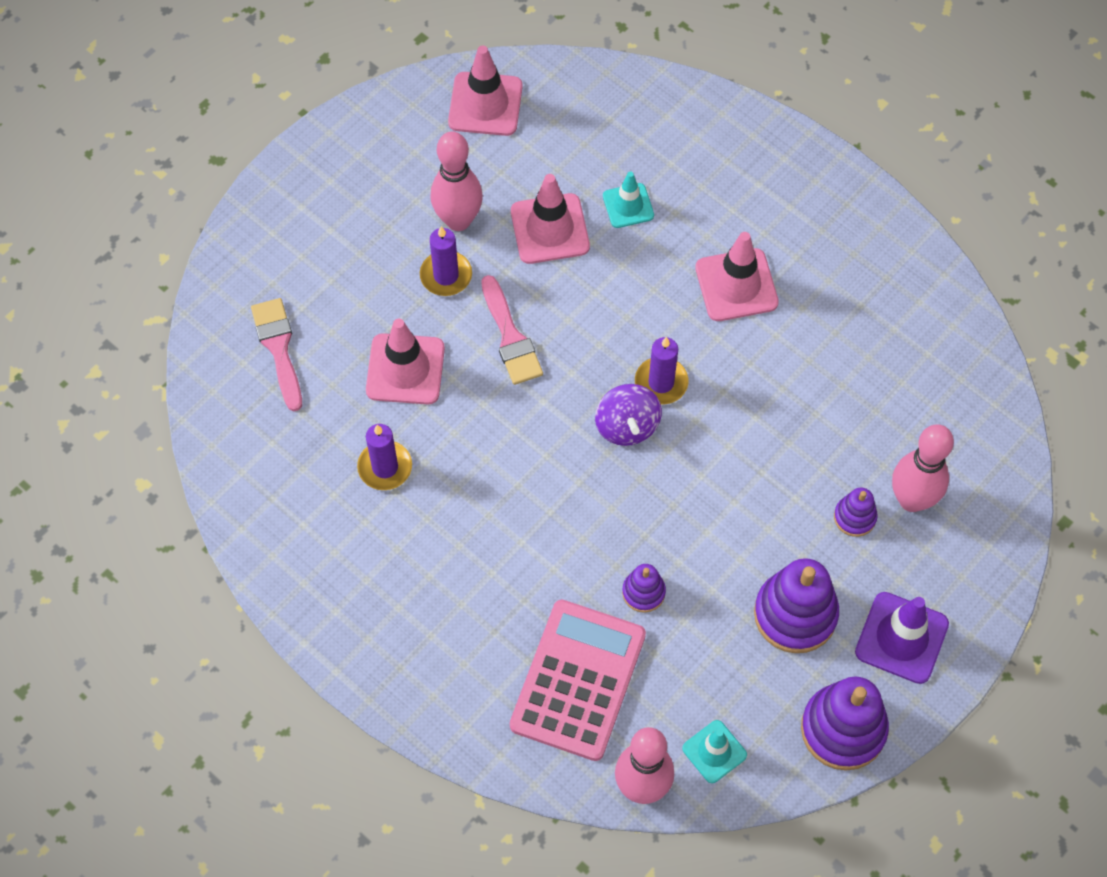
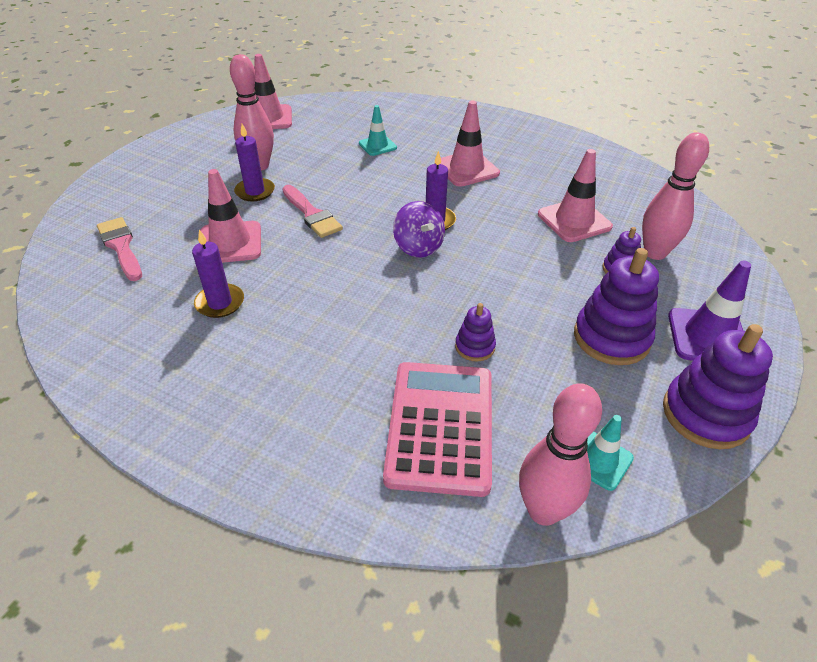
camera: 15 degrees left, 20 degrees down
(550, 229) = (326, 161): pink traffic cone -> pink traffic cone (574, 220)

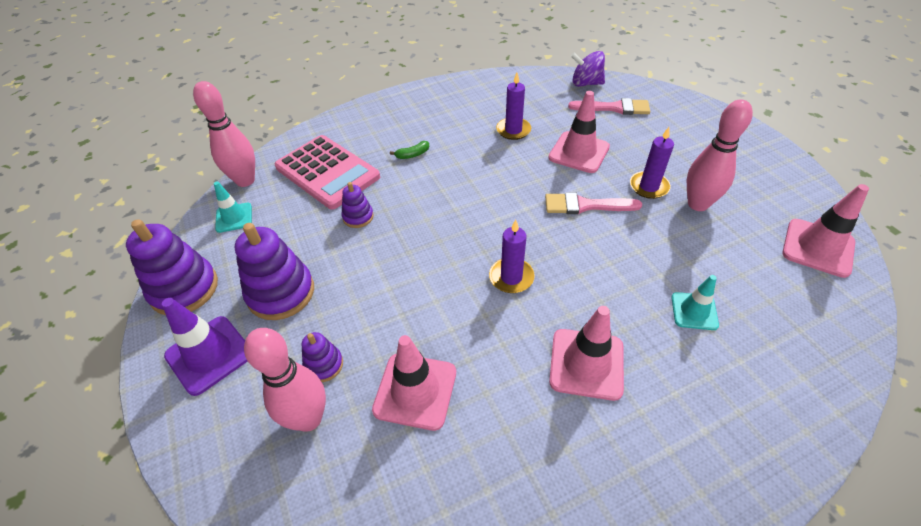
camera: 130 degrees right, 5 degrees up
(336, 364) = (413, 154): none -> green banana
(418, 247) = (484, 246): purple spinning top -> purple spinning top (586, 83)

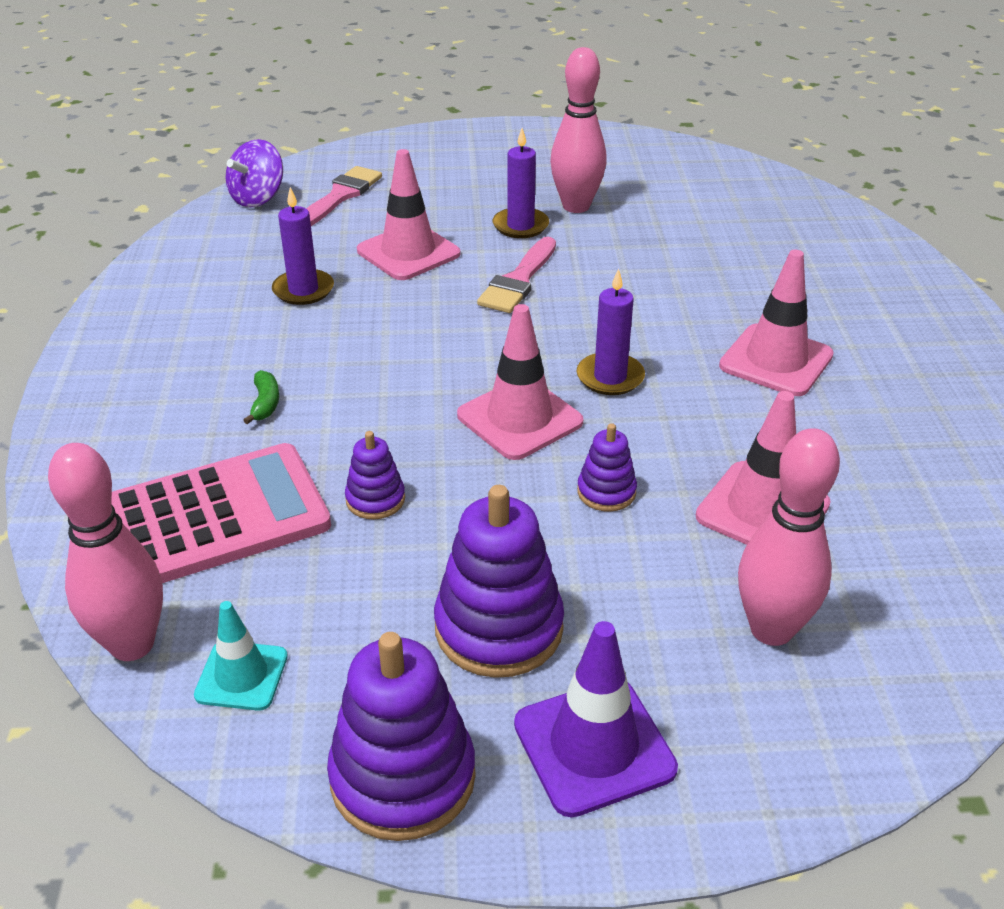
camera: 70 degrees left, 10 degrees down
(324, 365) = (680, 597): purple stacking toy -> purple stacking toy (606, 492)
(694, 311) = (735, 267): turquoise traffic cone -> none
(818, 248) = (689, 167): pink traffic cone -> pink traffic cone (519, 419)

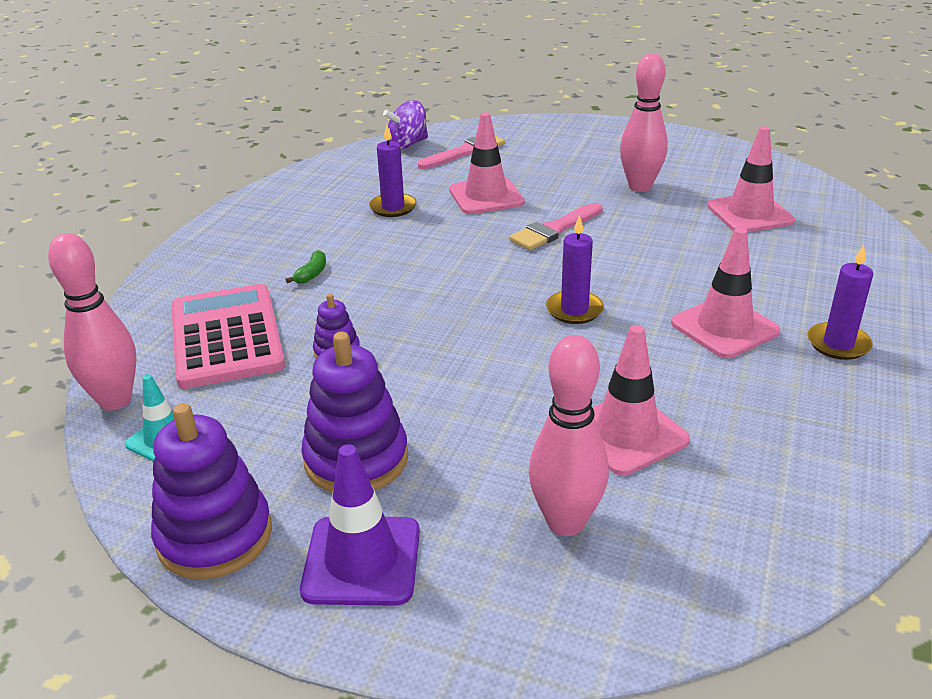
camera: 25 degrees right, 5 degrees down
(217, 517) = (226, 337): pink calculator -> pink calculator turned 105 degrees counterclockwise
(519, 419) = (482, 323): pink traffic cone -> pink traffic cone (750, 214)
(520, 226) = (585, 193): purple candle -> purple candle (838, 344)
(606, 492) = (509, 388): purple stacking toy -> none

